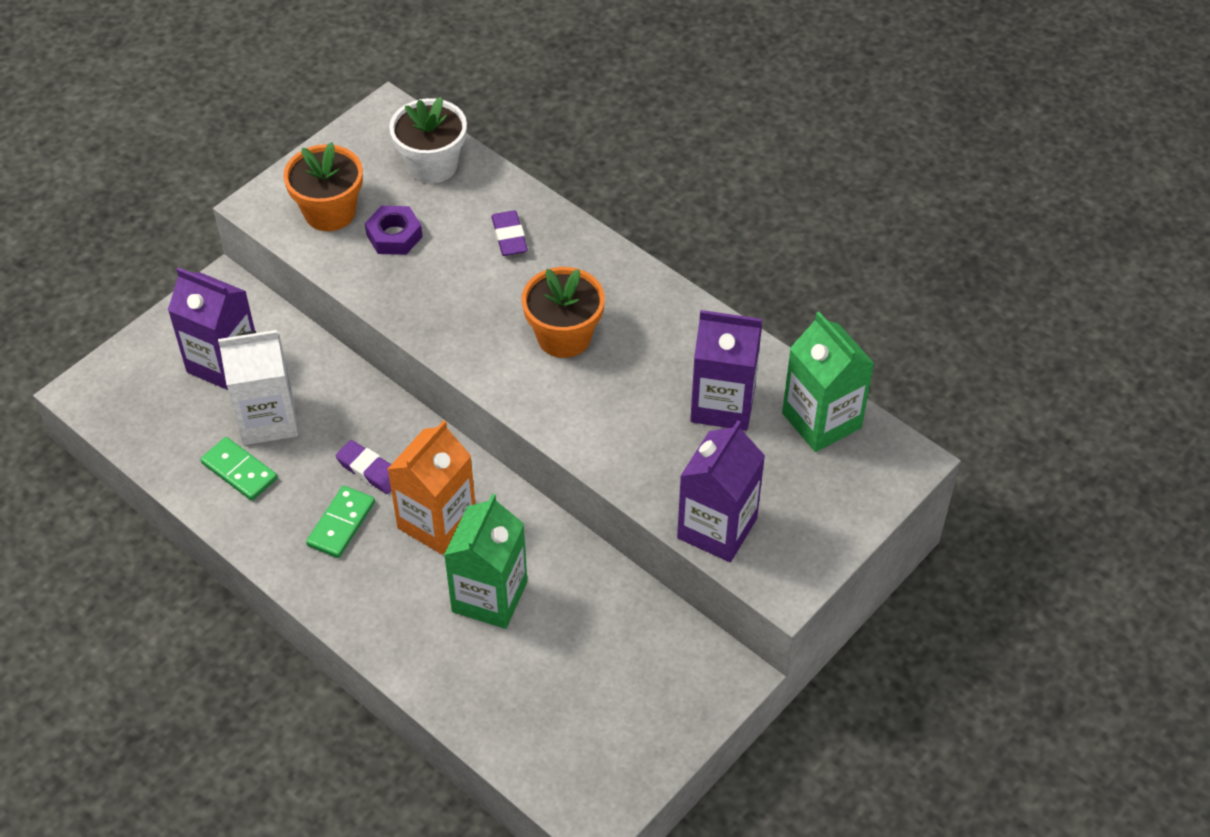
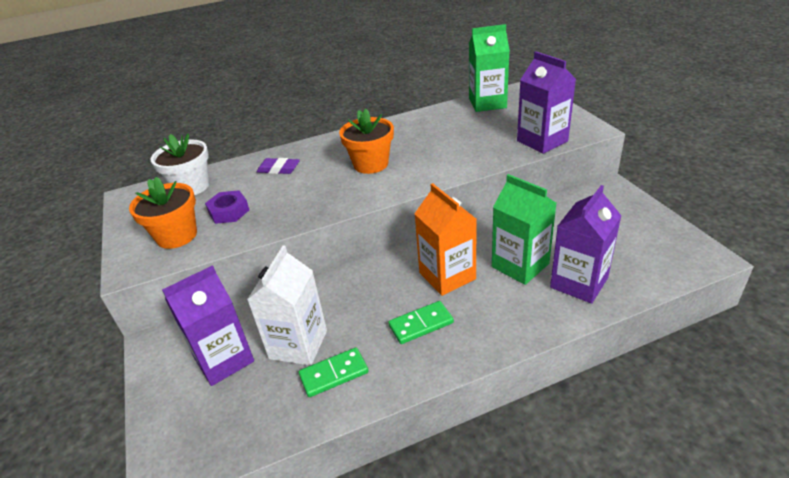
camera: 60 degrees left, 15 degrees down
(341, 524) = (421, 324): green domino -> green domino turned 75 degrees counterclockwise
(369, 470) = (383, 299): purple eraser -> none
(723, 404) = (458, 126): purple carton -> purple carton (579, 283)

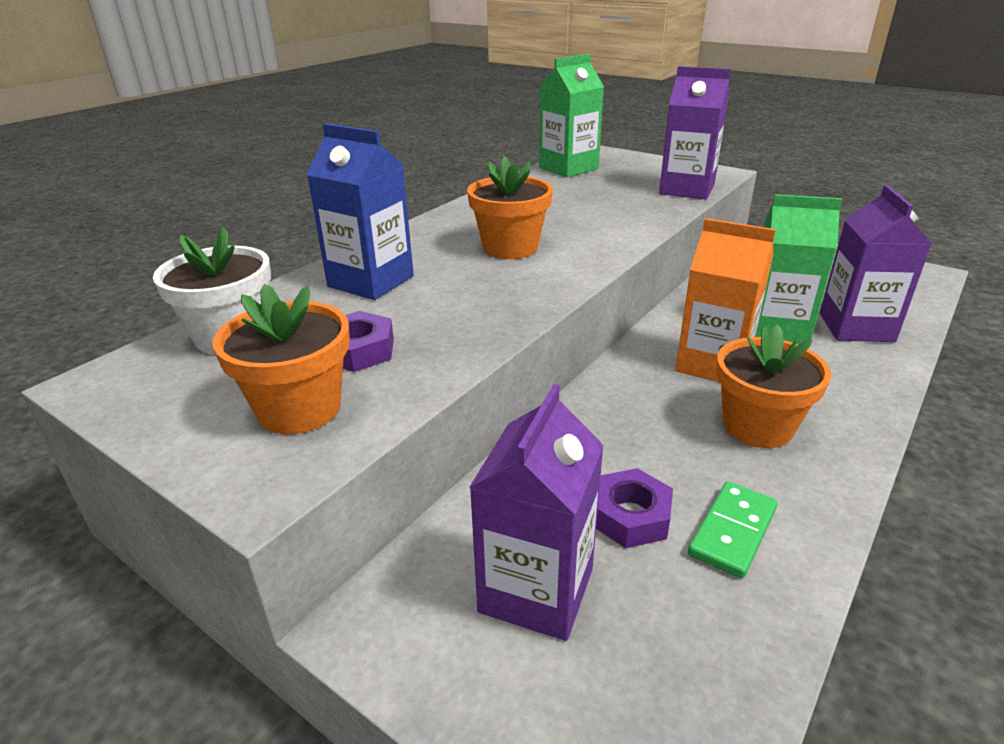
camera: 35 degrees left, 5 degrees down
(278, 169) = (371, 281): purple eraser -> blue carton
(298, 344) = (630, 516): white carton -> purple nut
(421, 324) = (757, 426): green domino -> orange flower pot

